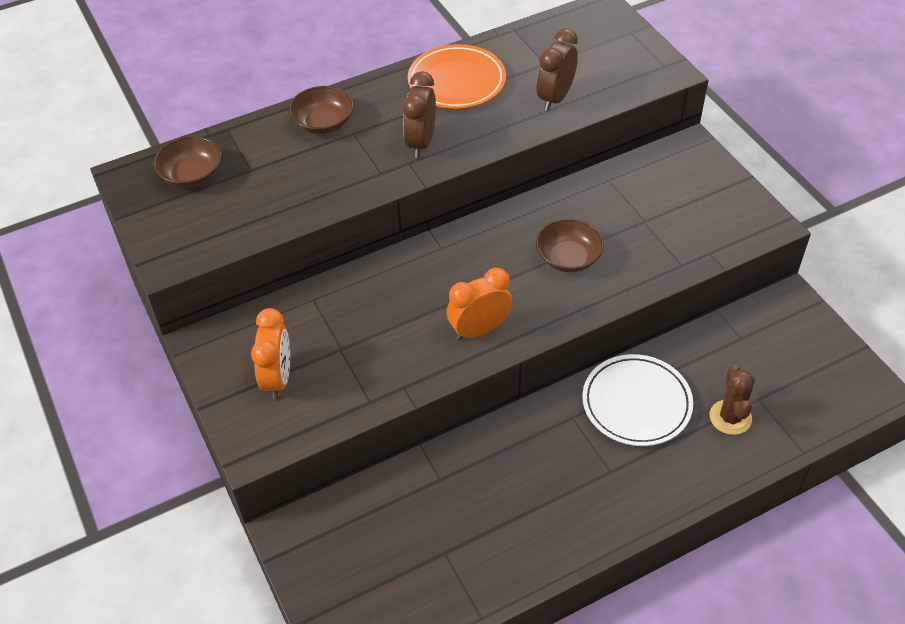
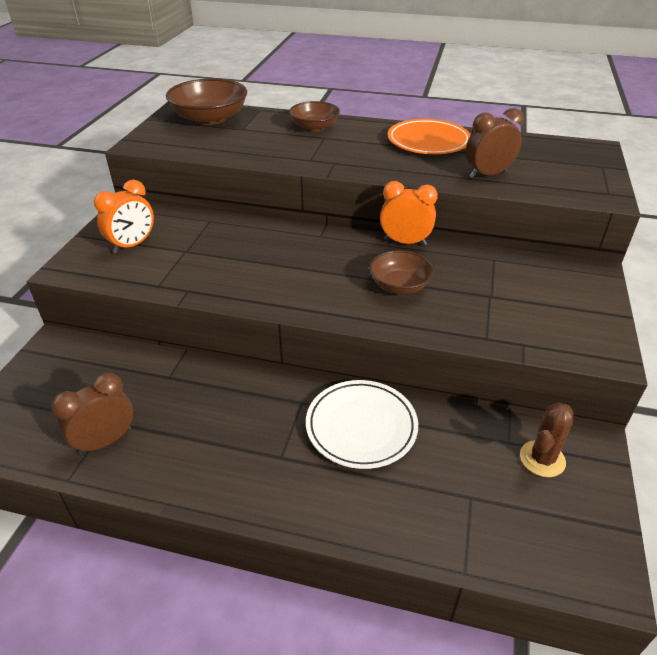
camera: 40 degrees right, 10 degrees down
(191, 175) = (210, 119): brown bowl -> brown bowl, size x1.61
(421, 143) = (358, 158): brown clock -> brown clock (106, 441)
(479, 330) = (279, 289): orange clock -> orange clock (405, 242)
(730, 417) = (427, 492): brown cactus -> brown cactus (542, 459)

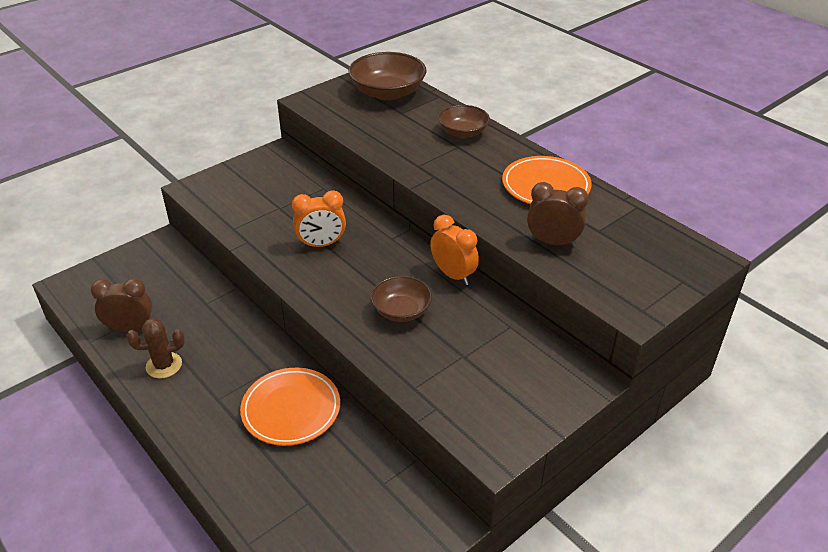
camera: 35 degrees right, 0 degrees up
(132, 245) = (250, 186): orange clock -> orange clock (321, 244)
(361, 426) = (291, 409): white plate -> orange plate
(542, 459) = (392, 510): brown cactus -> brown cactus (164, 365)

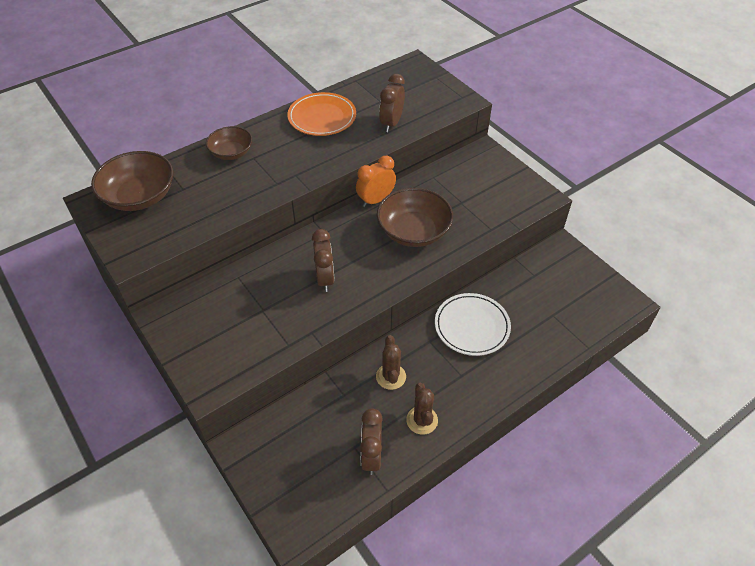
camera: 85 degrees left, 10 degrees up
(224, 338) = (391, 376): none -> brown cactus
(291, 409) = (472, 326): orange plate -> white plate
(321, 244) = (325, 278): orange clock -> brown clock
(401, 310) = (413, 231): brown bowl -> brown bowl, size x1.61

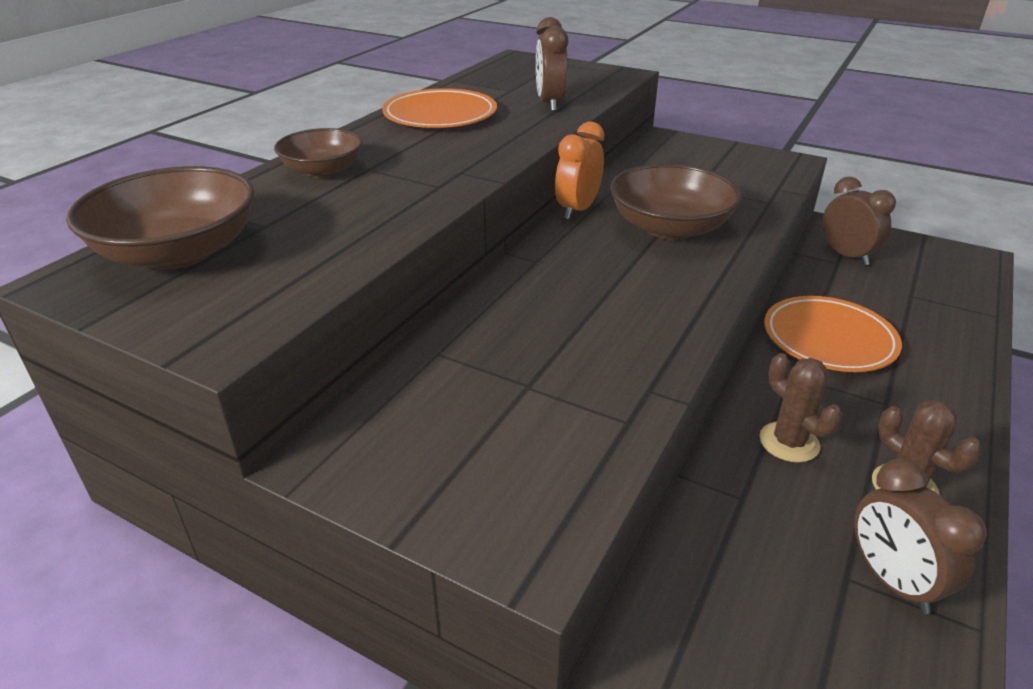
camera: 25 degrees left, 15 degrees down
(325, 278) = (596, 313): brown clock -> brown clock (846, 255)
(472, 326) = (829, 339): white plate -> orange plate

